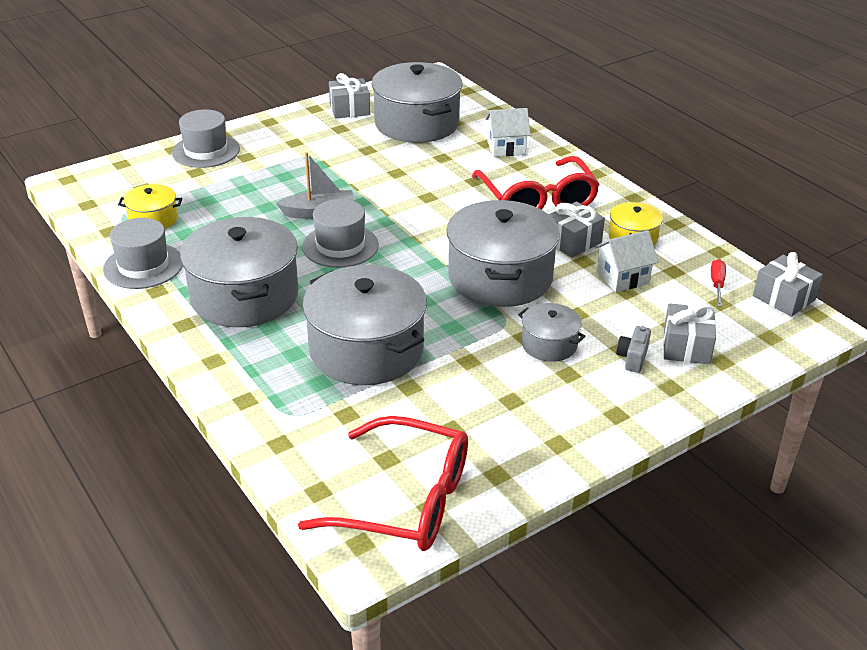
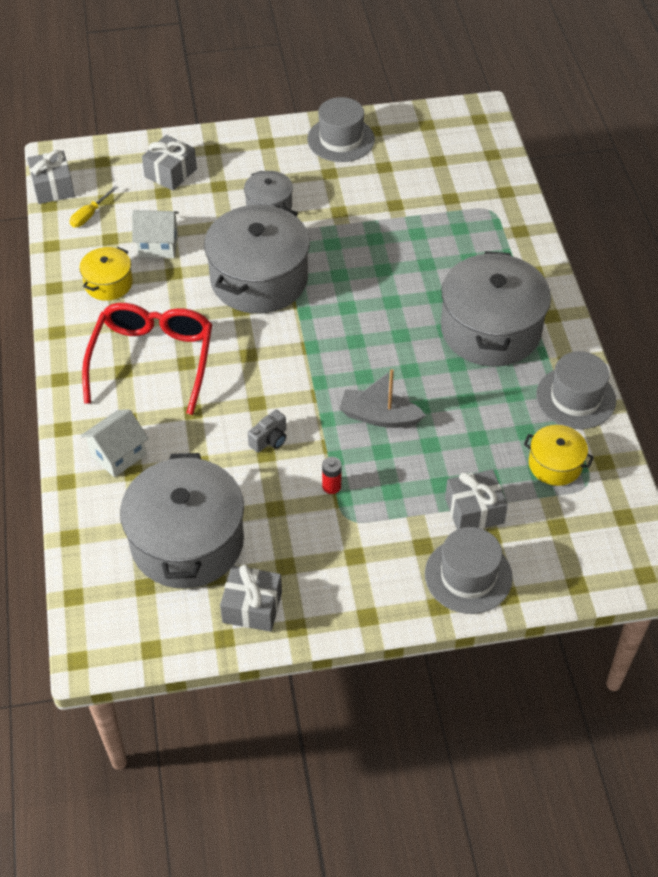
camera: 155 degrees left, 15 degrees up
(333, 168) = (331, 486): none -> red battery
(340, 246) = (379, 362): grey hat -> grey hat (341, 139)
(366, 349) = (411, 244): grey pot -> none
(405, 500) = (440, 133): red glasses -> none
(506, 148) = (118, 454): white house -> white house turned 60 degrees counterclockwise
(572, 241) = (165, 297): grey gift -> grey gift (474, 510)
(632, 358) = (218, 176): grey camera -> grey camera (269, 440)
(717, 284) = (90, 215): red screwdriver -> yellow screwdriver

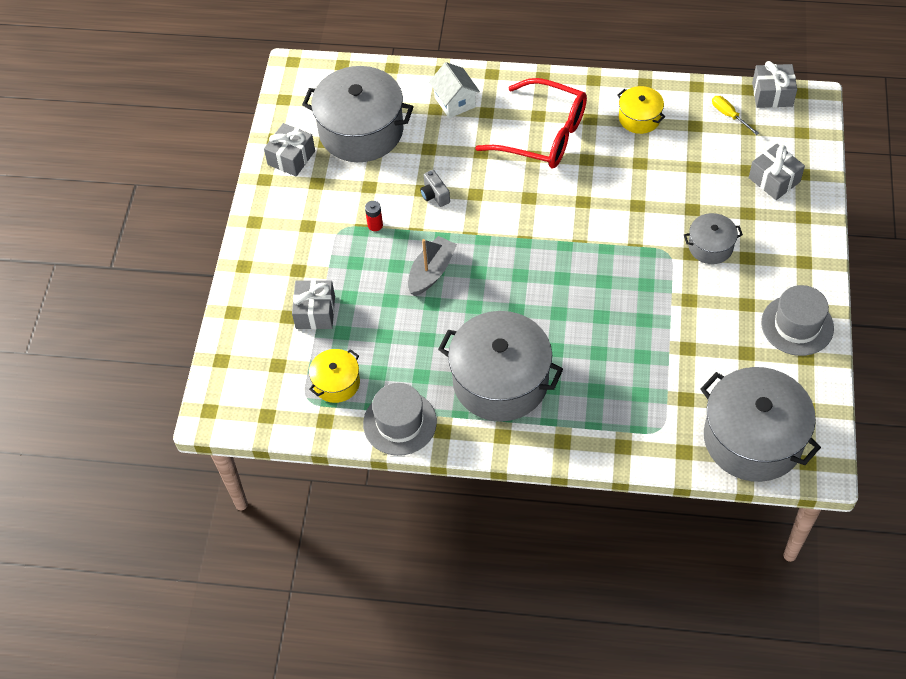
camera: 110 degrees right, 5 degrees up
(158, 245) = (677, 157): white house -> none
(259, 279) = (615, 221): grey pot -> grey pot (753, 438)
(468, 575) = (260, 291): grey hat -> none

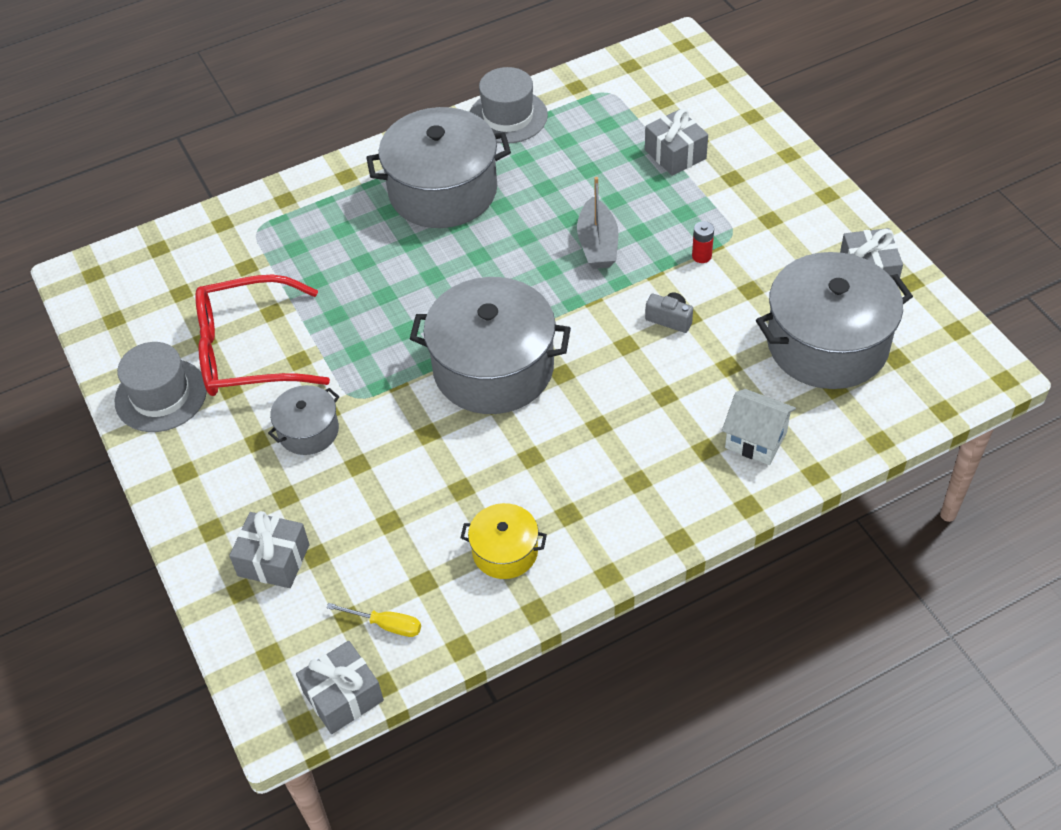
camera: 145 degrees right, 5 degrees down
(336, 383) = (595, 115): yellow pot -> none
(543, 135) = (609, 458): red glasses -> red glasses (248, 351)
(753, 438) = (158, 266): grey pot -> grey pot (493, 368)

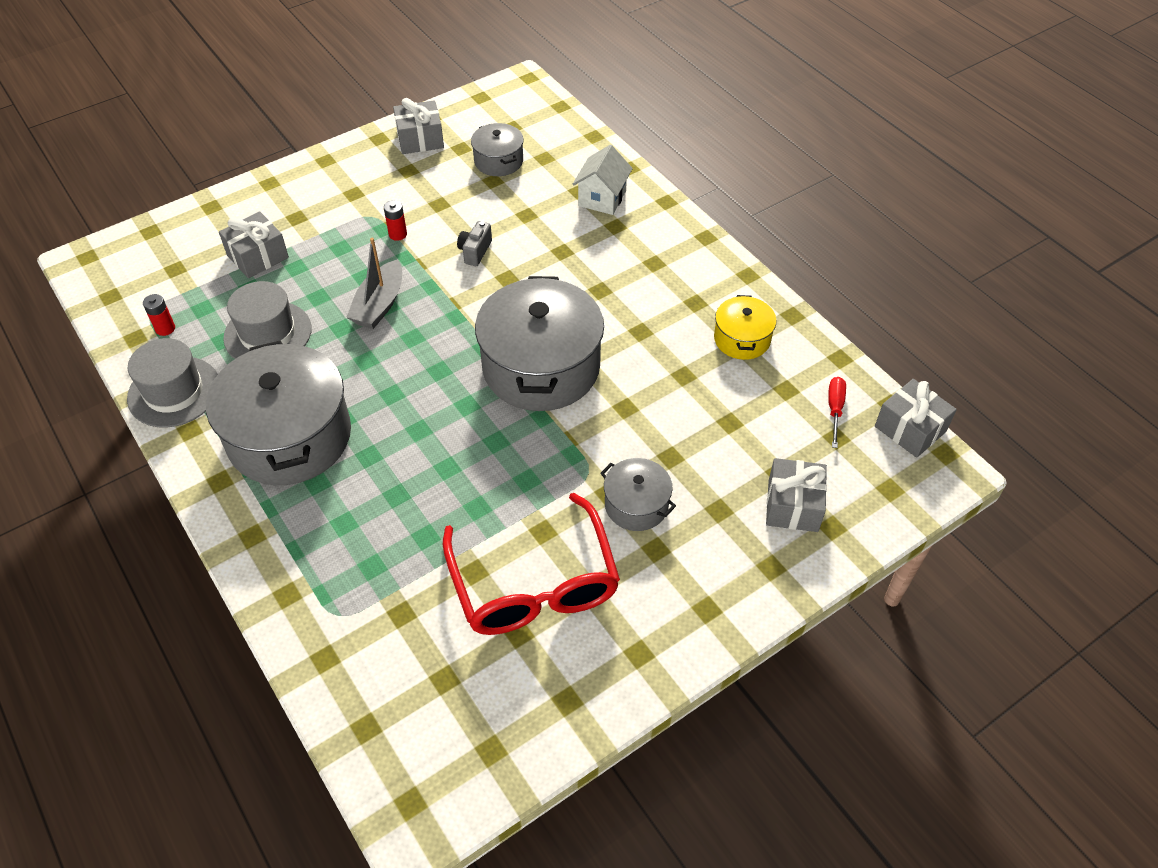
camera: 100 degrees left, 0 degrees up
(161, 395) = (606, 660): grey hat -> grey hat (268, 333)
(386, 625) = (834, 409): yellow screwdriver -> red screwdriver
(585, 103) = (165, 328): none -> red battery
(597, 244) = (379, 305): grey boat -> grey boat turned 120 degrees clockwise
(827, 343) = (498, 161): grey pot -> grey pot, size x0.49

